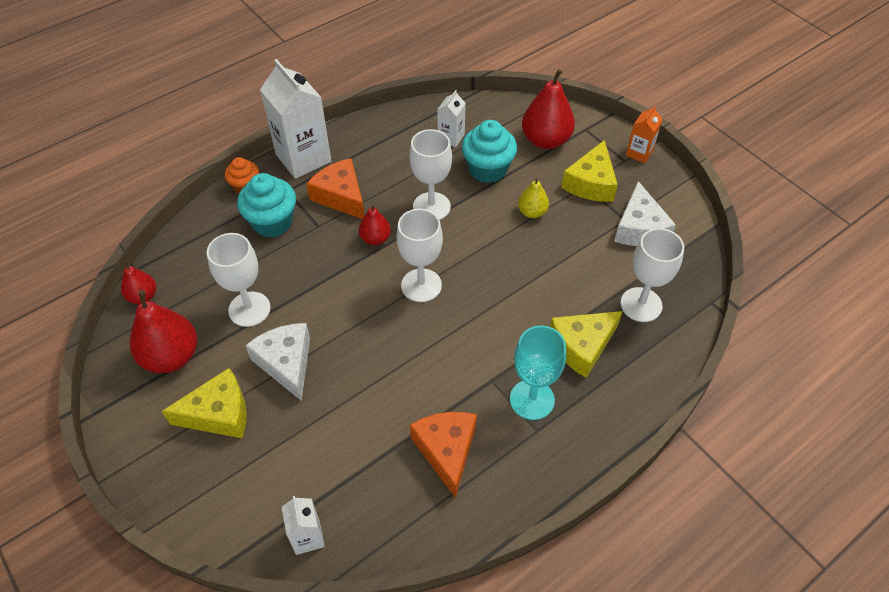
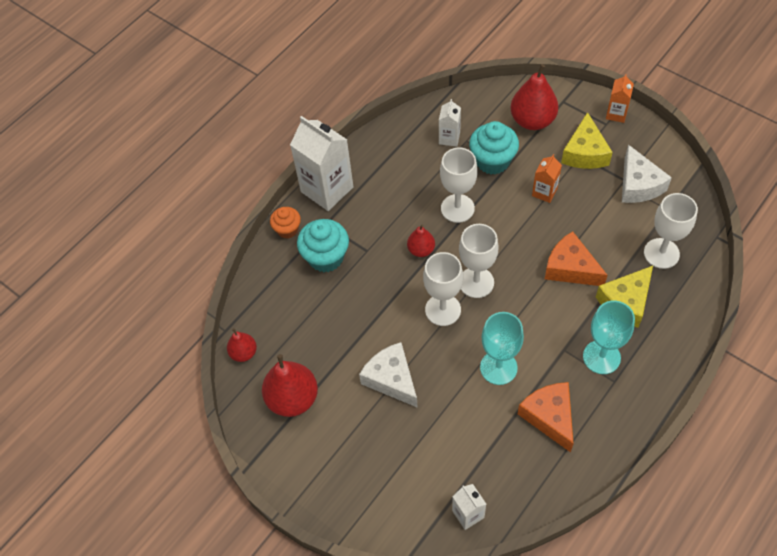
camera: 10 degrees left, 5 degrees up
(219, 413) = (354, 436): yellow cheese -> none
(249, 309) = (340, 340): white goblet -> white goblet (443, 310)
(341, 196) = (375, 218): orange cheese -> orange cheese (570, 268)
(409, 381) = (498, 367): none -> turquoise goblet
(532, 212) = (544, 192): yellow pear -> orange carton

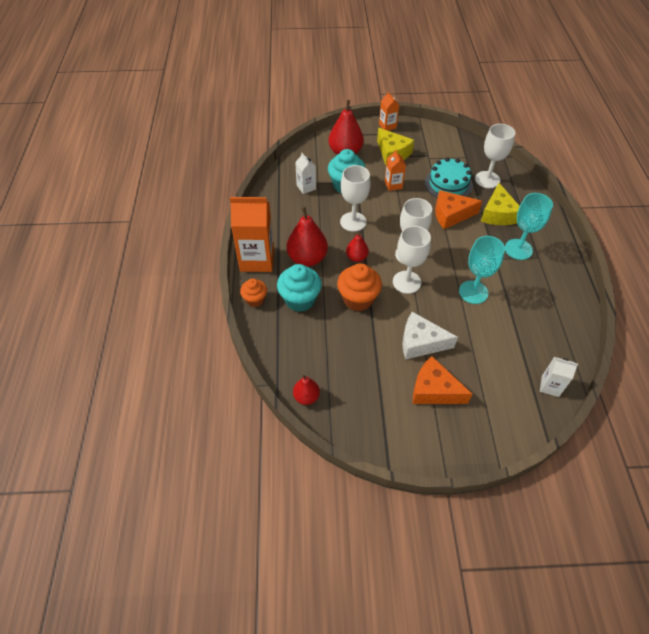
camera: 45 degrees left, 5 degrees down
(293, 399) = (372, 401): red pear -> red pear (307, 258)
(327, 189) = (257, 259): white carton -> orange carton
(378, 294) = (358, 299): none -> orange cupcake
(549, 417) = (529, 299): orange cheese -> orange cheese (434, 390)
(608, 230) = (448, 184): none -> turquoise cake
(638, 185) = (438, 153): white cheese -> none

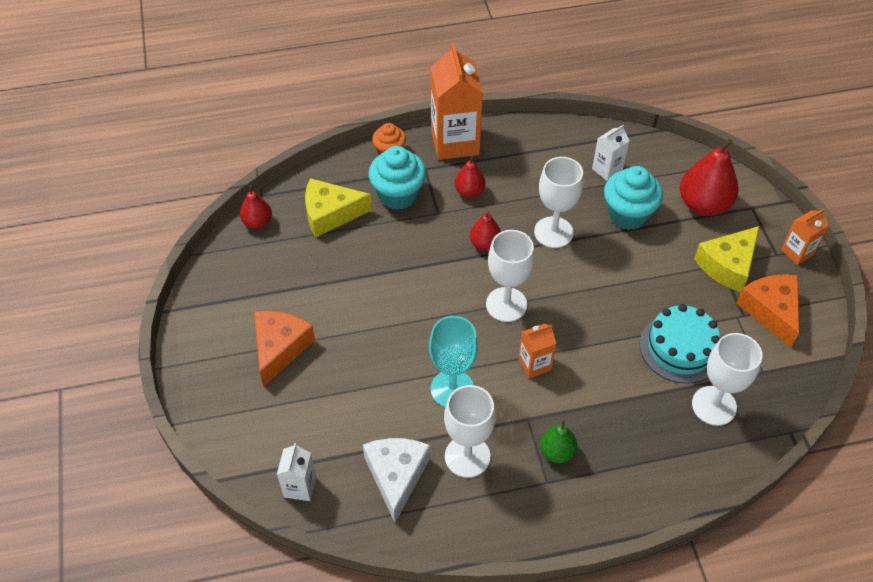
camera: 80 degrees right, 0 degrees up
(307, 258) = (469, 192): red pear -> red pear, size x0.56
(358, 299) = (411, 254): orange cupcake -> none
(393, 185) = (650, 273): orange carton -> orange carton (534, 364)
(406, 282) = (453, 306): white goblet -> white goblet (467, 456)
(420, 342) = (351, 329): white cheese -> white cheese (396, 476)
(451, 215) = (607, 354): orange cheese -> orange cheese (771, 311)
(498, 214) = (631, 422): yellow cheese -> yellow cheese (330, 214)
(518, 249) = (557, 452): turquoise goblet -> green pear

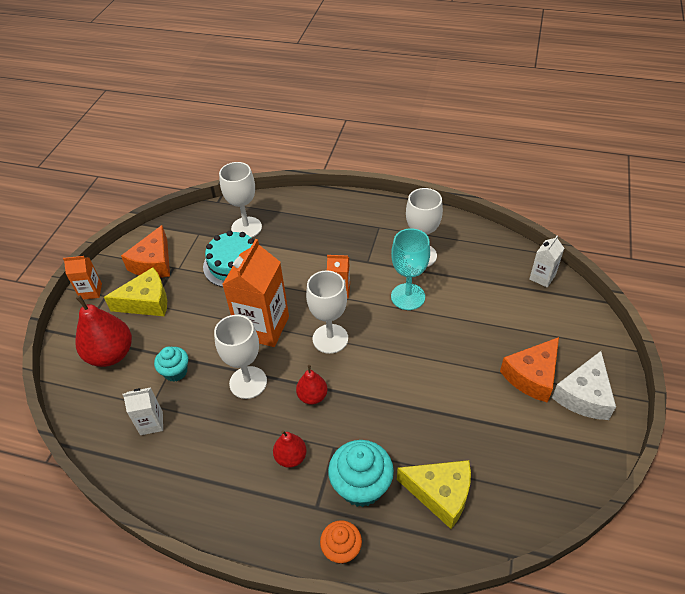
camera: 150 degrees left, 5 degrees down
(257, 222) = (522, 518): red pear -> none
(396, 476) = (473, 261): white cheese -> white cheese (584, 395)
(455, 142) = (265, 529): orange carton -> orange carton (263, 327)
(557, 452) = (362, 238): green pear -> none
(628, 214) = (175, 372): turquoise cupcake -> turquoise cupcake, size x0.61

